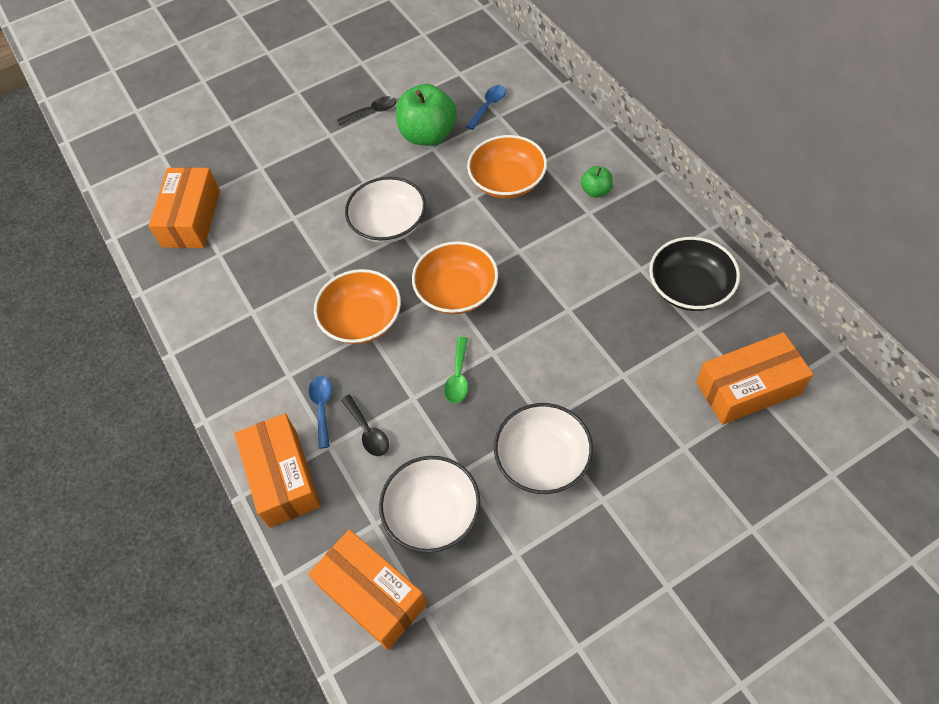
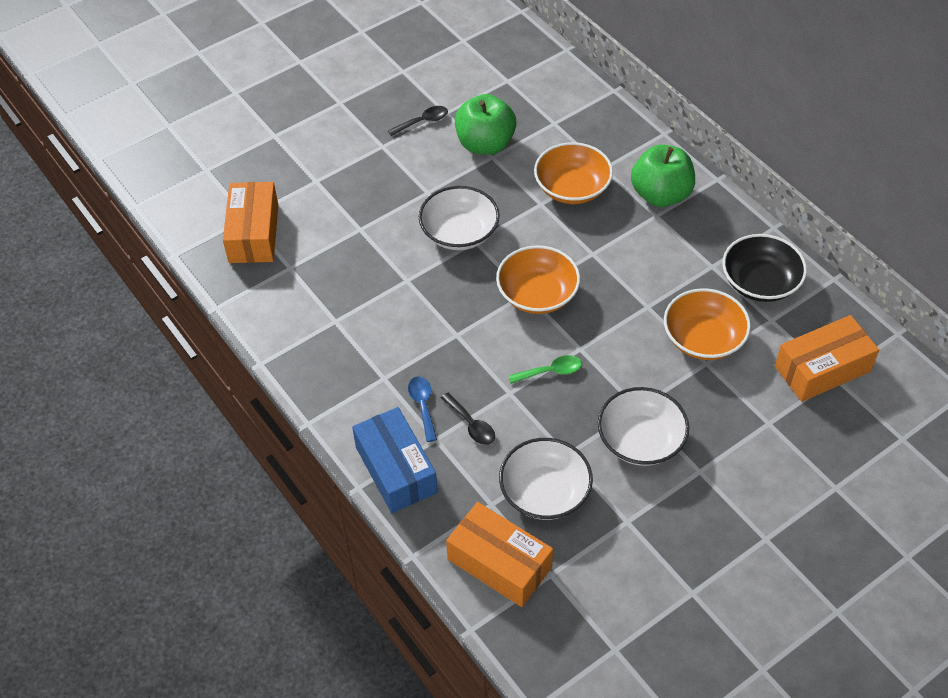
camera: 10 degrees left, 5 degrees down
(283, 478) = (396, 470): orange box -> blue box
(362, 320) = (448, 324): orange bowl -> orange bowl (703, 338)
(458, 376) = (550, 371): green spoon -> green spoon turned 105 degrees counterclockwise
(488, 106) = (542, 114): blue spoon -> none
(596, 191) = (660, 195): green apple -> green apple, size x2.03

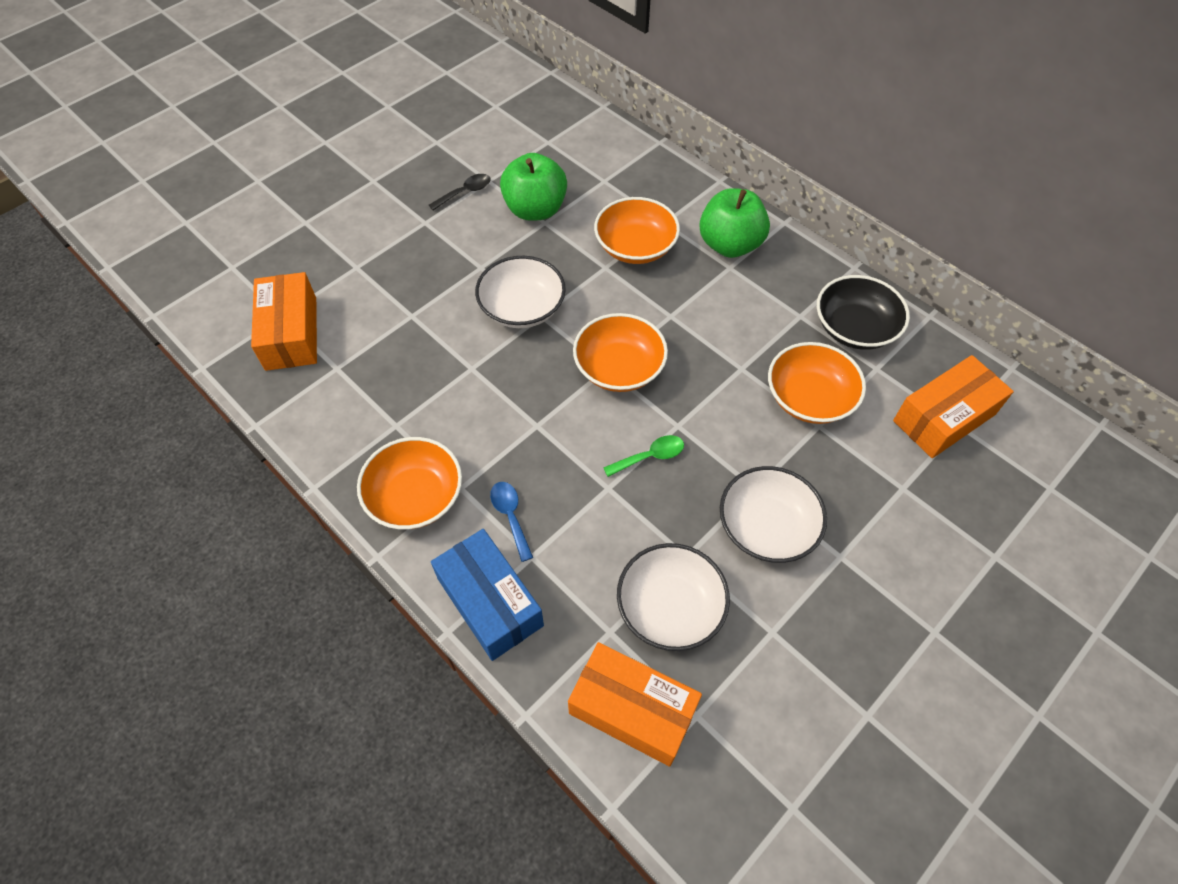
camera: 10 degrees left, 5 degrees up
(345, 380) = (415, 496): none -> orange bowl
(471, 424) = (570, 533): black spoon -> none

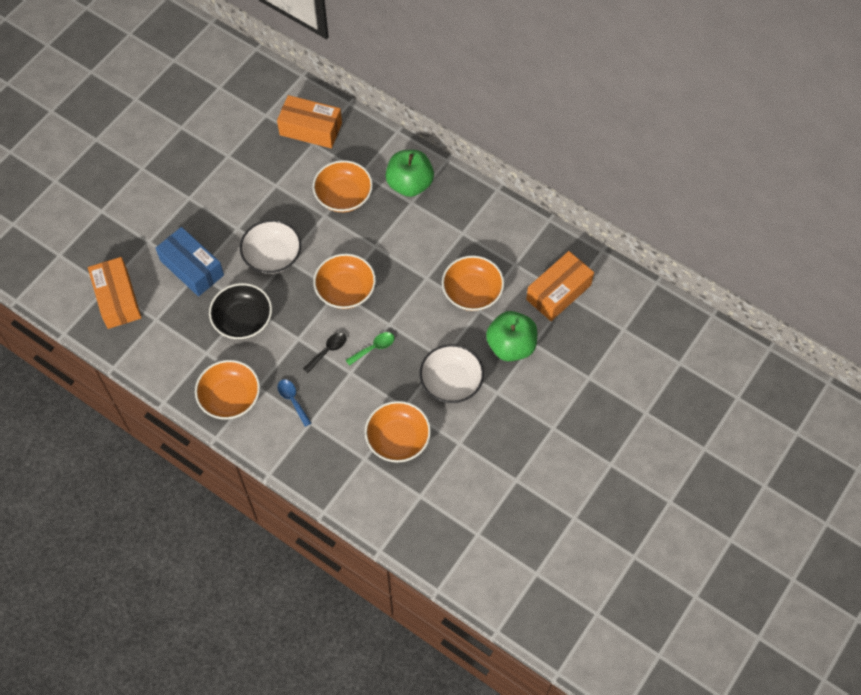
camera: 10 degrees left, 5 degrees up
(465, 192) = (212, 168): black spoon -> black spoon (328, 351)
(490, 602) = (290, 453): blue box -> blue box (192, 268)
(535, 209) = (267, 175): green apple -> green apple (511, 346)
(632, 710) = (383, 499): orange box -> orange box (310, 129)
(670, 607) = (398, 439): white bowl -> orange bowl
(854, 328) = (499, 237): black bowl -> black bowl (243, 320)

